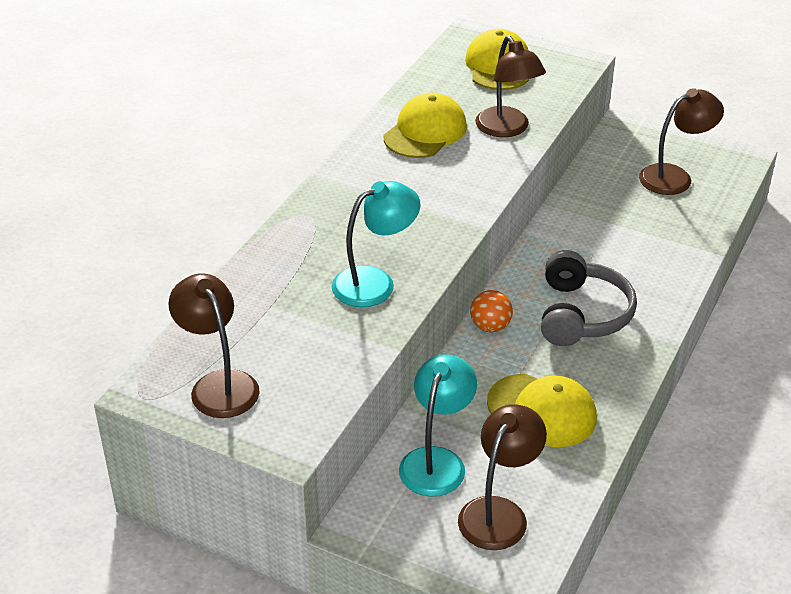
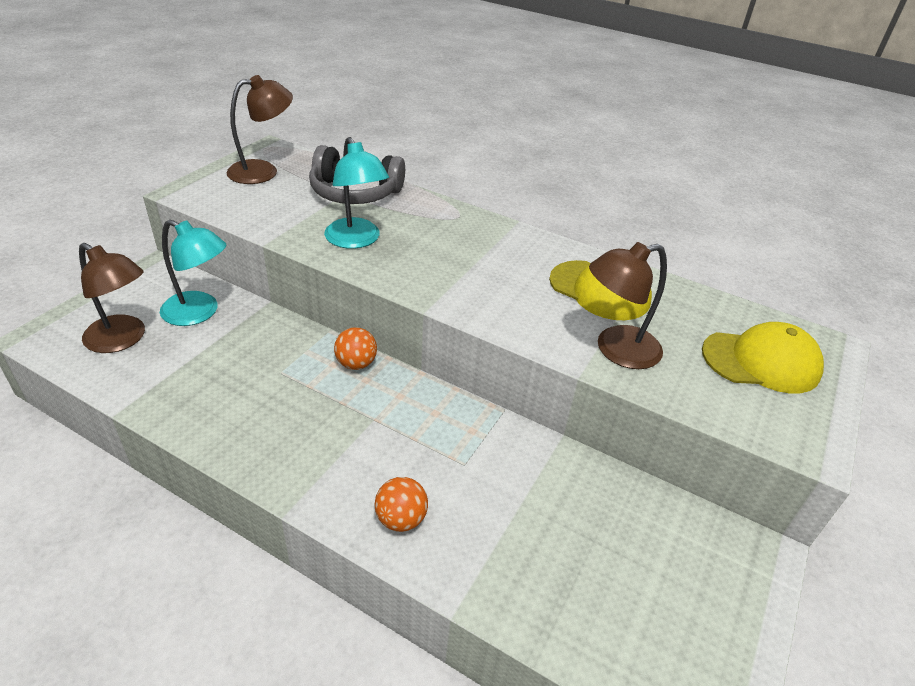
camera: 90 degrees right, 0 degrees up
(542, 411) = (227, 383): yellow cap -> none
(581, 314) = (358, 435): grey headphones -> grey headphones (354, 192)
(657, 283) = (401, 519): none -> orange ball
(674, 177) = (641, 596): brown lamp -> none

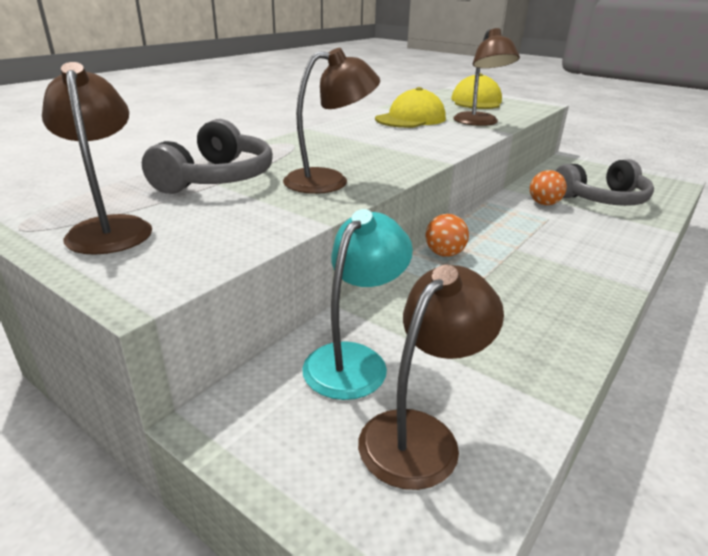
camera: 80 degrees left, 10 degrees down
(356, 240) = (329, 181): turquoise lamp -> brown lamp
(401, 519) = (614, 243): orange ball -> orange ball (544, 204)
(559, 549) = (602, 199): none -> grey headphones

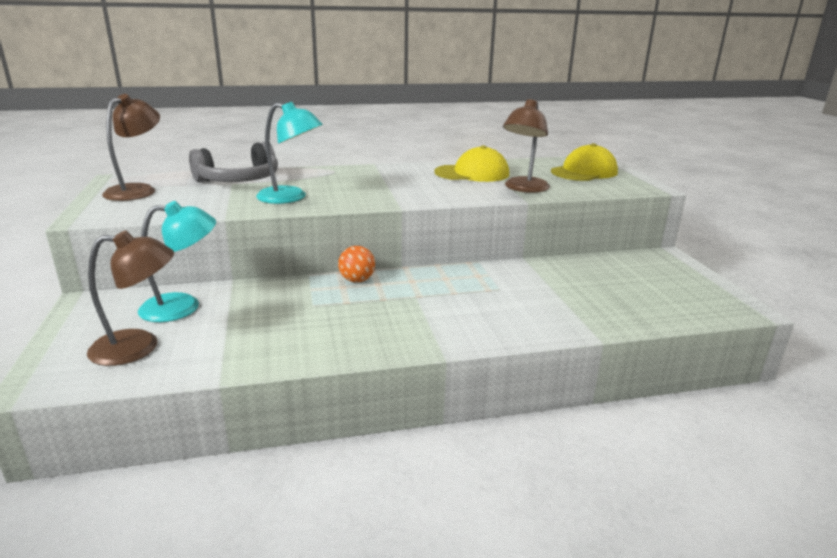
camera: 40 degrees right, 5 degrees down
(329, 181) = (291, 197): brown lamp -> turquoise lamp
(544, 204) = (527, 278): orange ball -> none
(602, 199) = (598, 294): grey headphones -> none

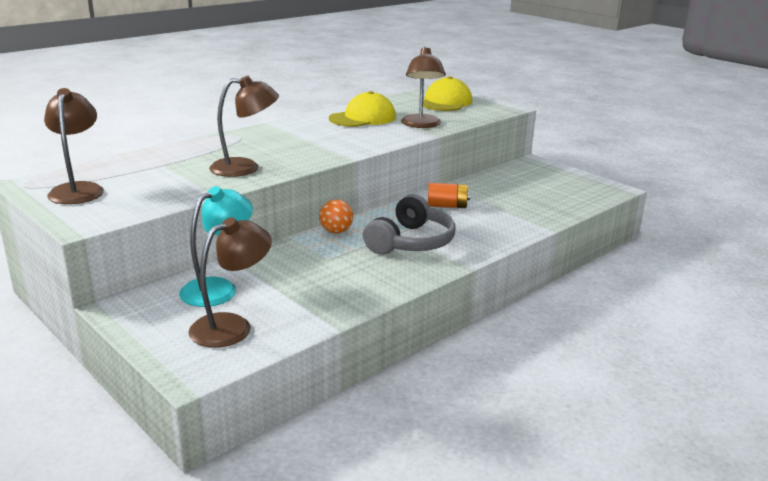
camera: 30 degrees left, 0 degrees up
(239, 180) = (165, 161): grey headphones -> grey headphones (411, 242)
(291, 197) = (245, 168): turquoise lamp -> brown lamp
(504, 281) = (447, 206): none -> orange battery

